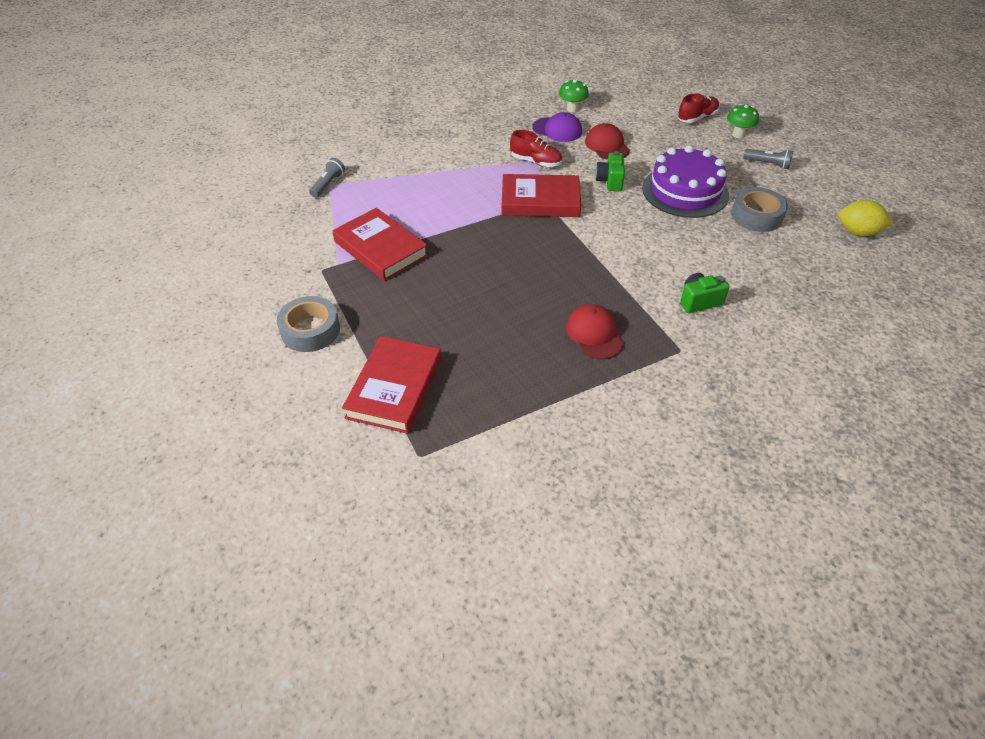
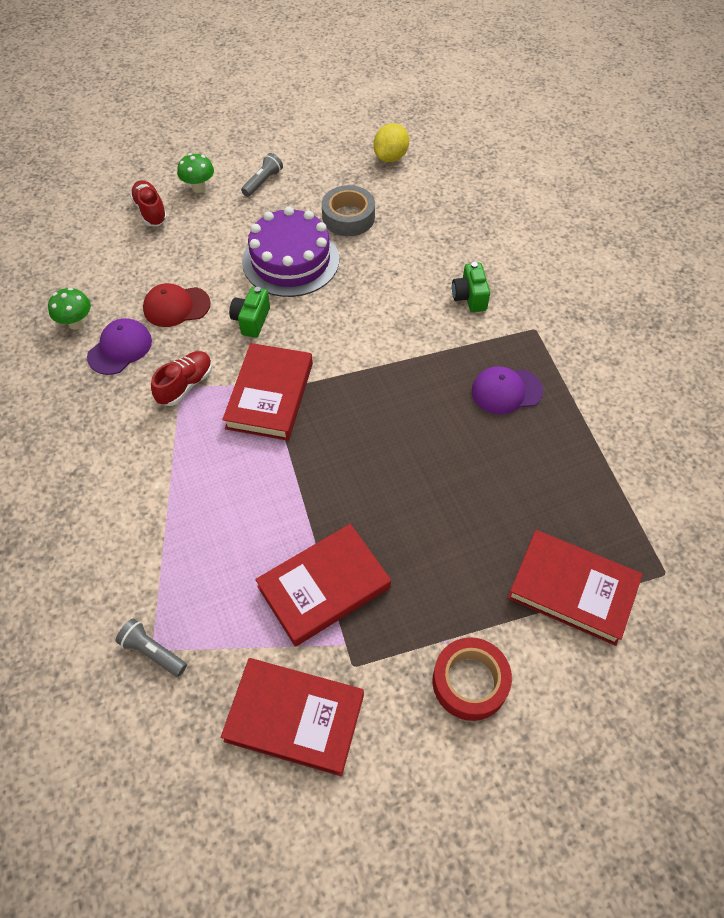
camera: 80 degrees left, 10 degrees up
(284, 248) = (294, 718): none -> red book
(310, 330) = (470, 682): grey tape -> red tape
(594, 334) = (506, 391): red cap -> purple cap
(610, 181) = (251, 320): green camera -> green camera turned 90 degrees clockwise

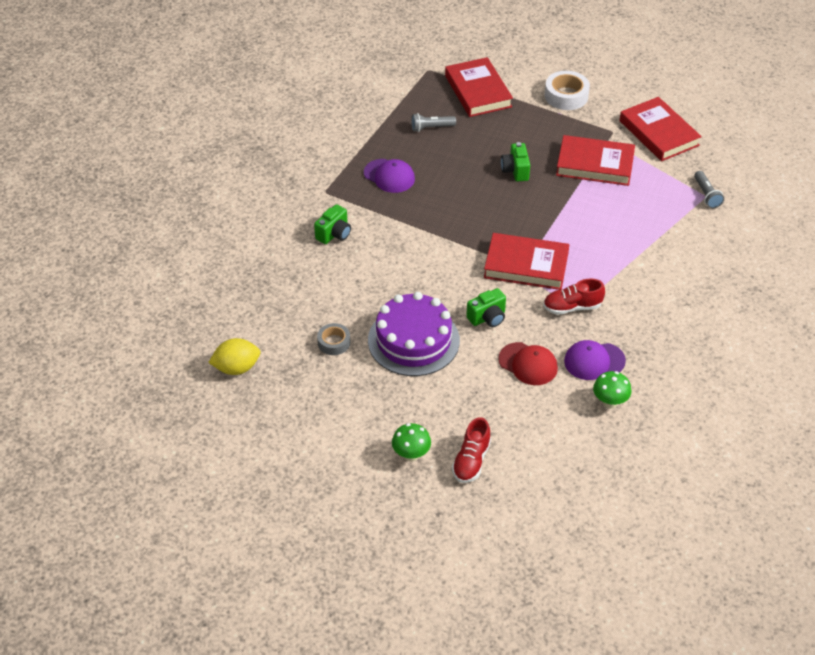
camera: 135 degrees left, 10 degrees down
(263, 182) = (356, 421): grey flashlight -> grey flashlight (431, 128)
(270, 395) = (526, 265): red book -> red book turned 45 degrees clockwise
(348, 217) = (334, 342): grey tape -> grey tape, size x0.63
(399, 502) = (515, 170): none -> green camera
(470, 682) = (566, 96): red tape -> white tape

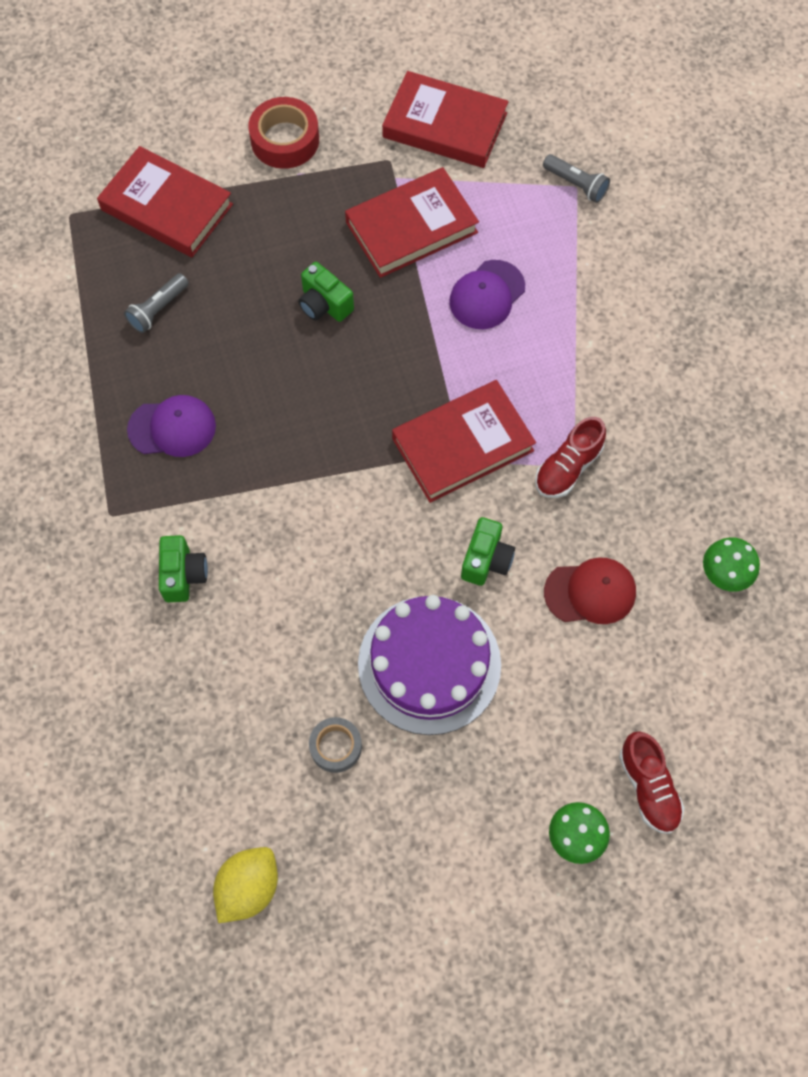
camera: 40 degrees left, 20 degrees up
(566, 96) = (285, 140): white tape -> red tape
(594, 361) = (658, 529): purple cap -> purple cap (487, 295)

